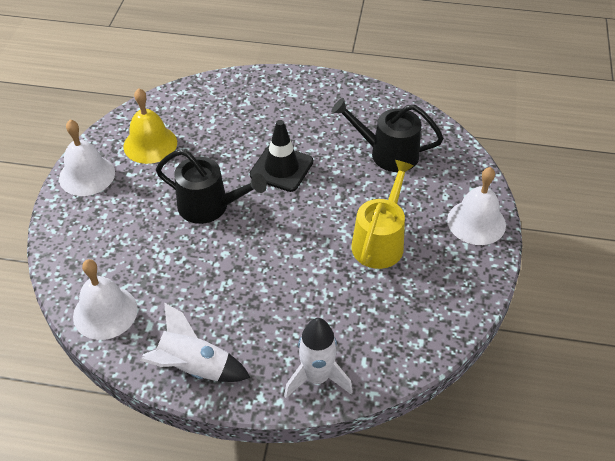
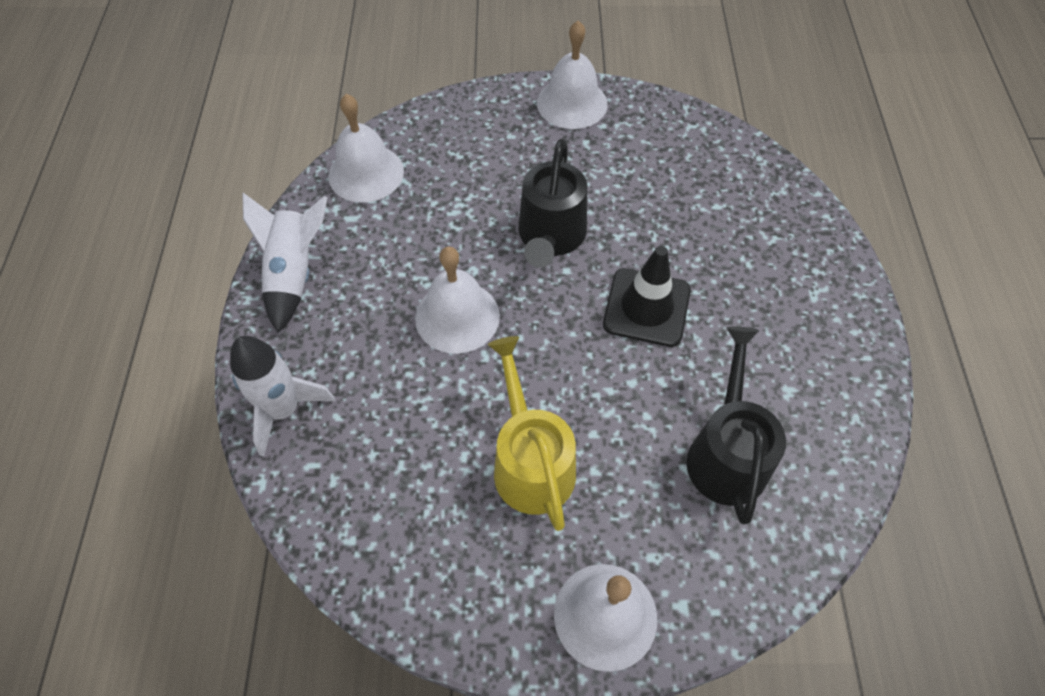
camera: 80 degrees right, 10 degrees up
(150, 144) = (645, 150): yellow bell -> none
(262, 267) = (457, 316): none -> white bell
(380, 241) = (531, 462): yellow watering can -> yellow watering can turned 120 degrees counterclockwise

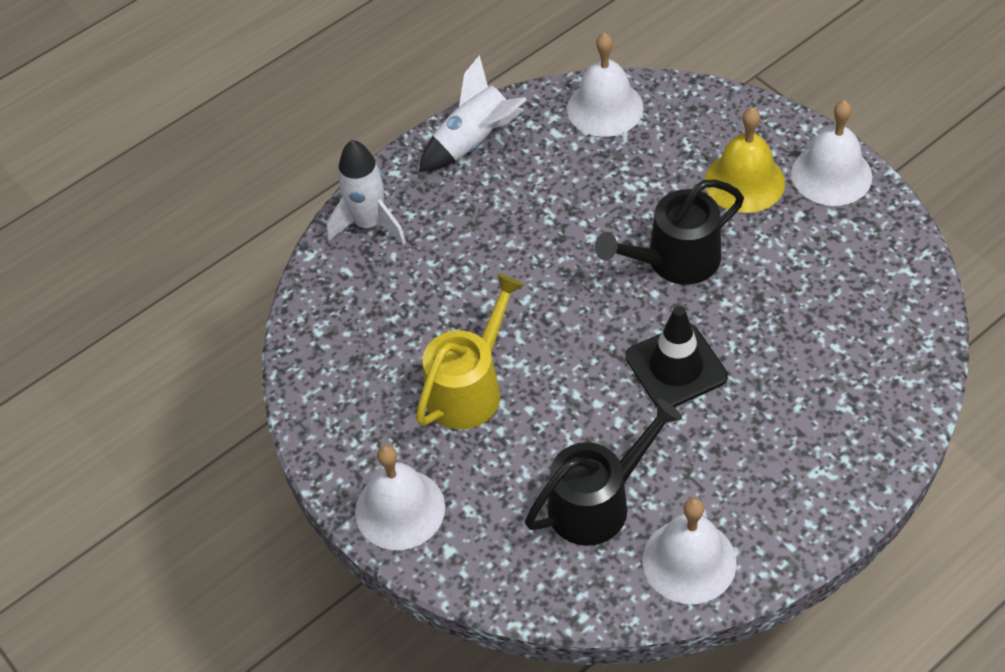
camera: 55 degrees right, 5 degrees down
(457, 316) = (540, 259): white bell -> white bell (689, 561)
(525, 149) = (744, 181): none -> yellow bell

